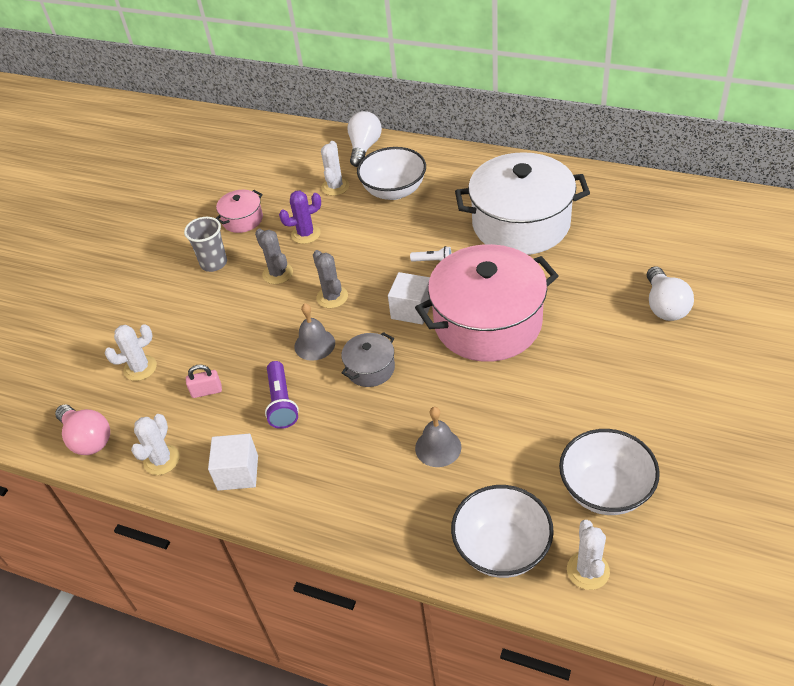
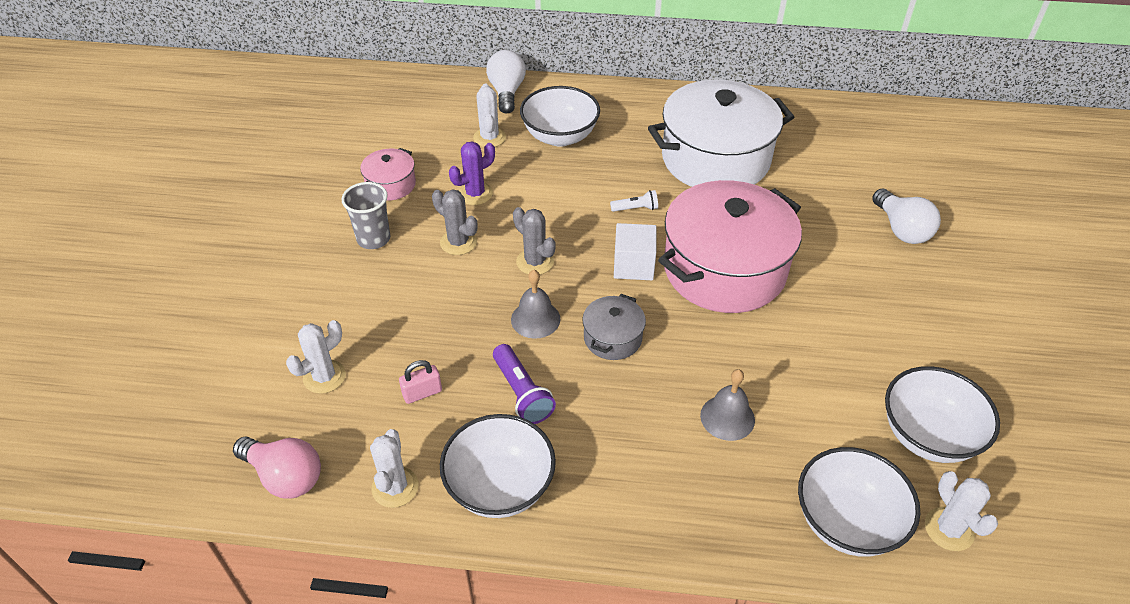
camera: 20 degrees left, 0 degrees up
(238, 472) = (500, 486): white cube -> white bowl

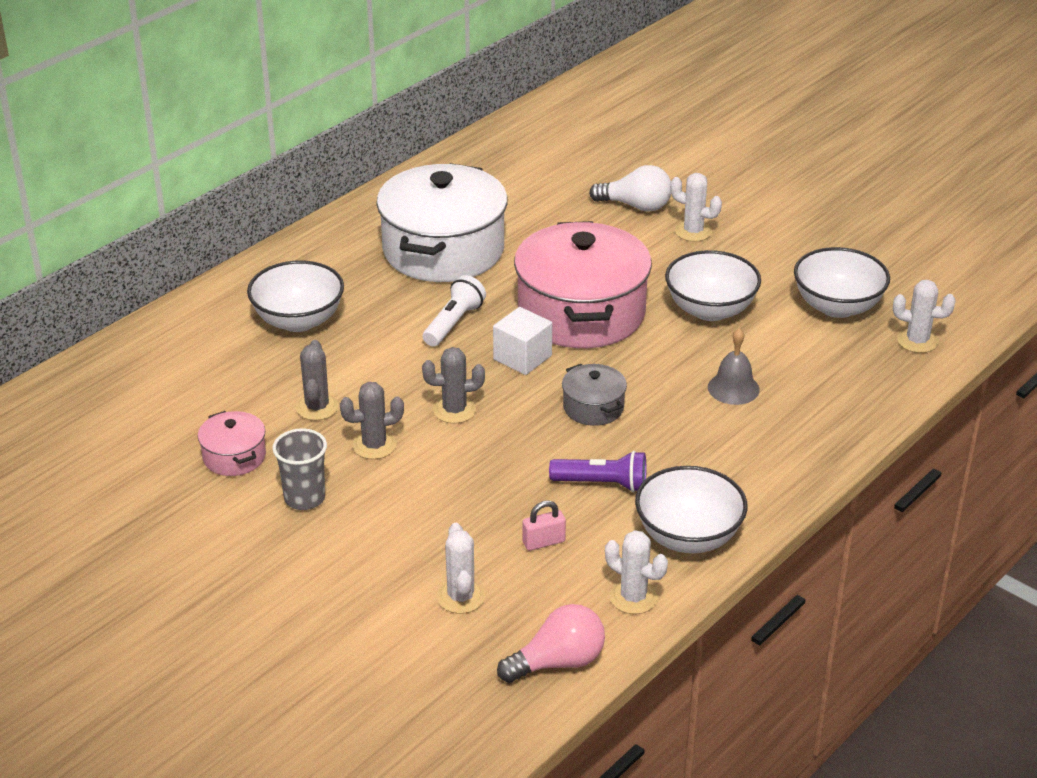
camera: 55 degrees left, 10 degrees down
(422, 393) = (543, 542): pink padlock -> pink padlock turned 60 degrees clockwise
(475, 194) = (317, 407): purple cactus -> grey cactus
(489, 137) = (243, 364): white cactus -> white cactus (693, 231)
(506, 92) = (184, 323): white light bulb -> none
(535, 319) = (525, 440): grey bell -> none
(636, 208) = (453, 323): white flashlight -> white flashlight, size x1.64
(846, 522) = (873, 381): white bowl -> white bowl (710, 310)

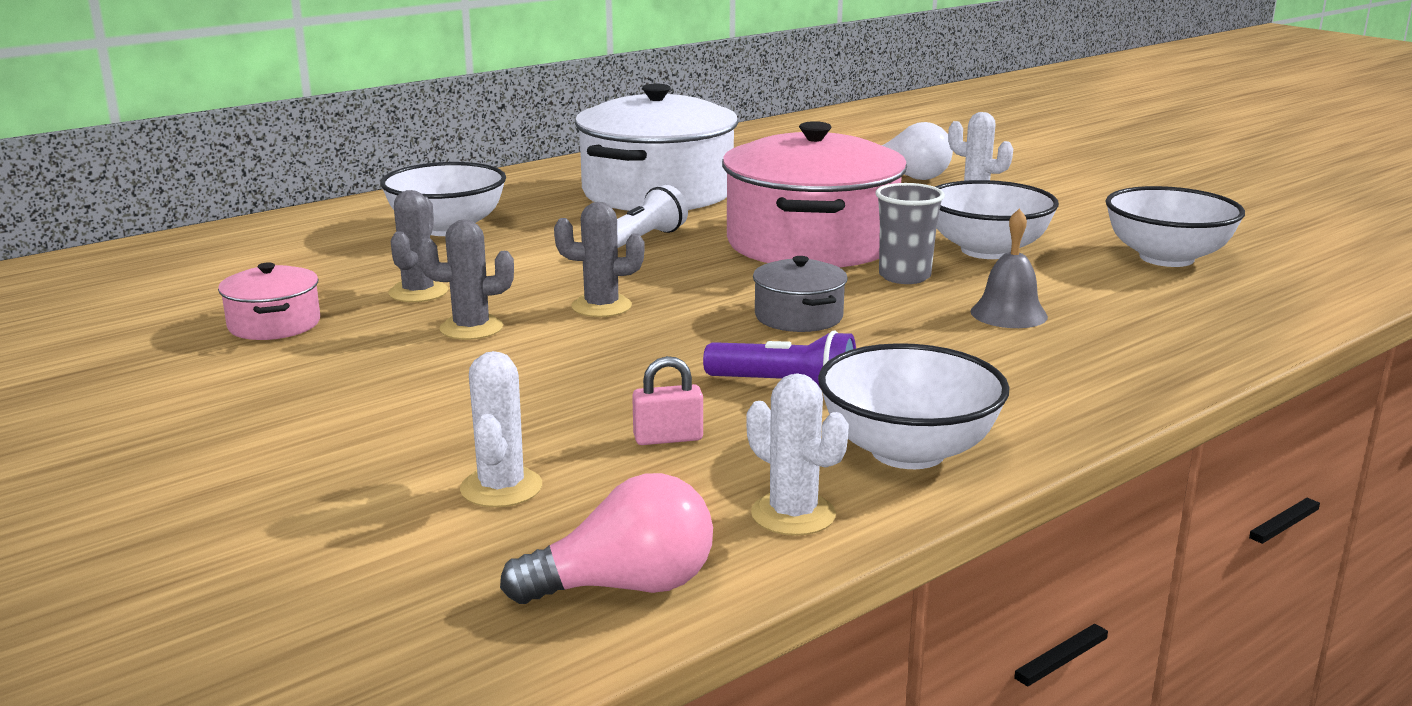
camera: 10 degrees right, 15 degrees down
(304, 498) = (338, 367): grey cup -> grey cup (904, 276)
(522, 357) = (717, 271): white cube -> none
(917, 341) = (1287, 291): white cactus -> none

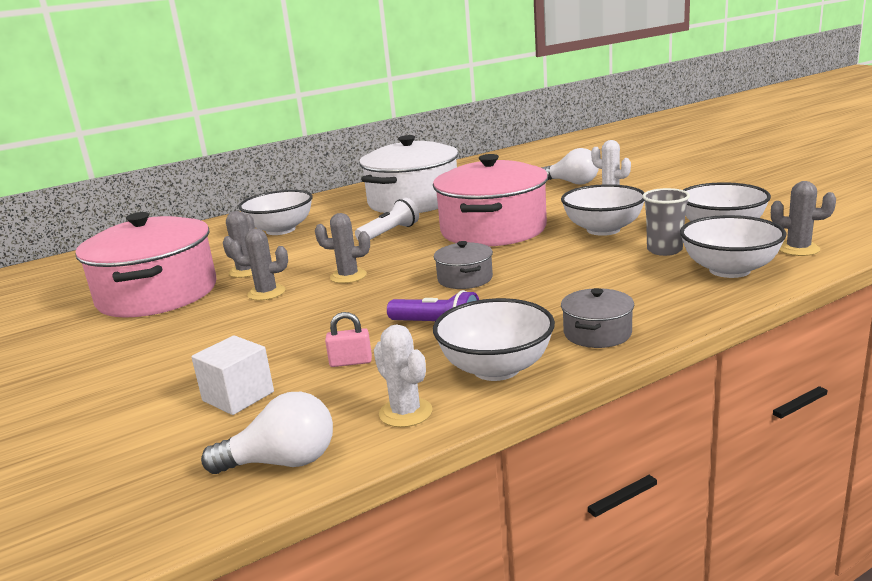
camera: 10 degrees right, 0 degrees up
(274, 324) = (157, 294): pink pot -> pink pot, size x2.24
(501, 488) = (238, 396): white cactus -> white cube
(625, 586) = (282, 462): pink light bulb -> white light bulb
(904, 276) = (543, 249): grey cup -> grey cup (664, 250)
(1008, 314) = (600, 272): grey bell -> none
(1042, 403) = (597, 333): none -> grey pot
(1201, 317) = (729, 270): none -> white bowl
(1289, 291) = (798, 249): none -> grey cactus

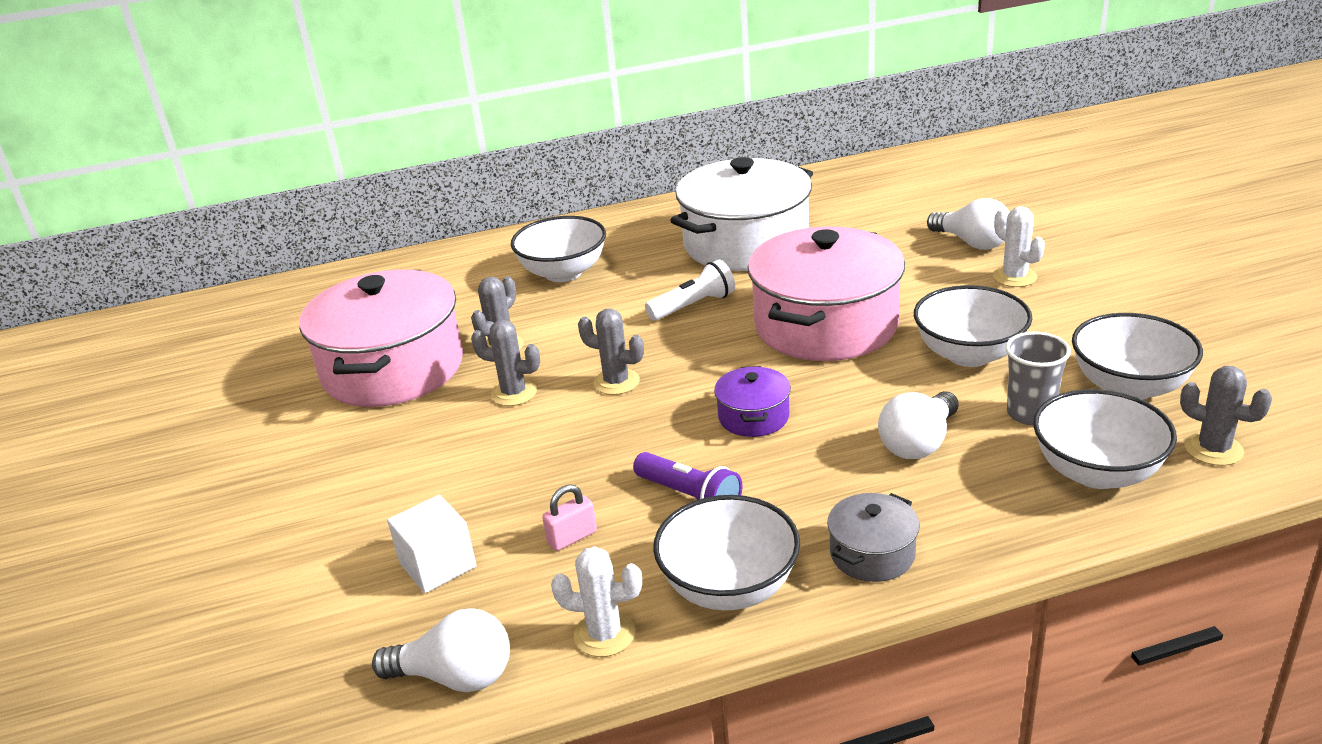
camera: 15 degrees right, 10 degrees up
(351, 362) = (572, 537): pink padlock -> pink padlock turned 45 degrees counterclockwise
(405, 413) = (604, 634): white cactus -> white cactus turned 60 degrees counterclockwise
(465, 279) = (753, 417): grey pot -> purple pot
(595, 274) = (919, 443): none -> white light bulb

